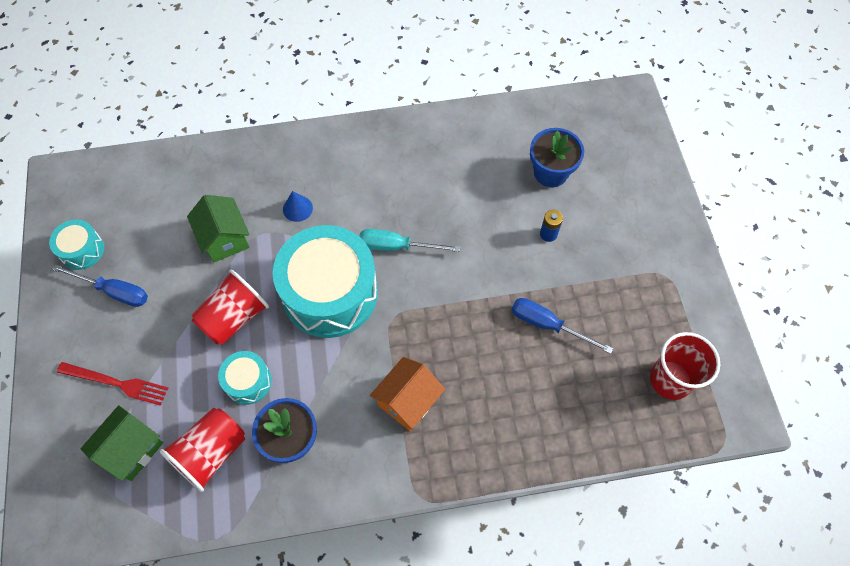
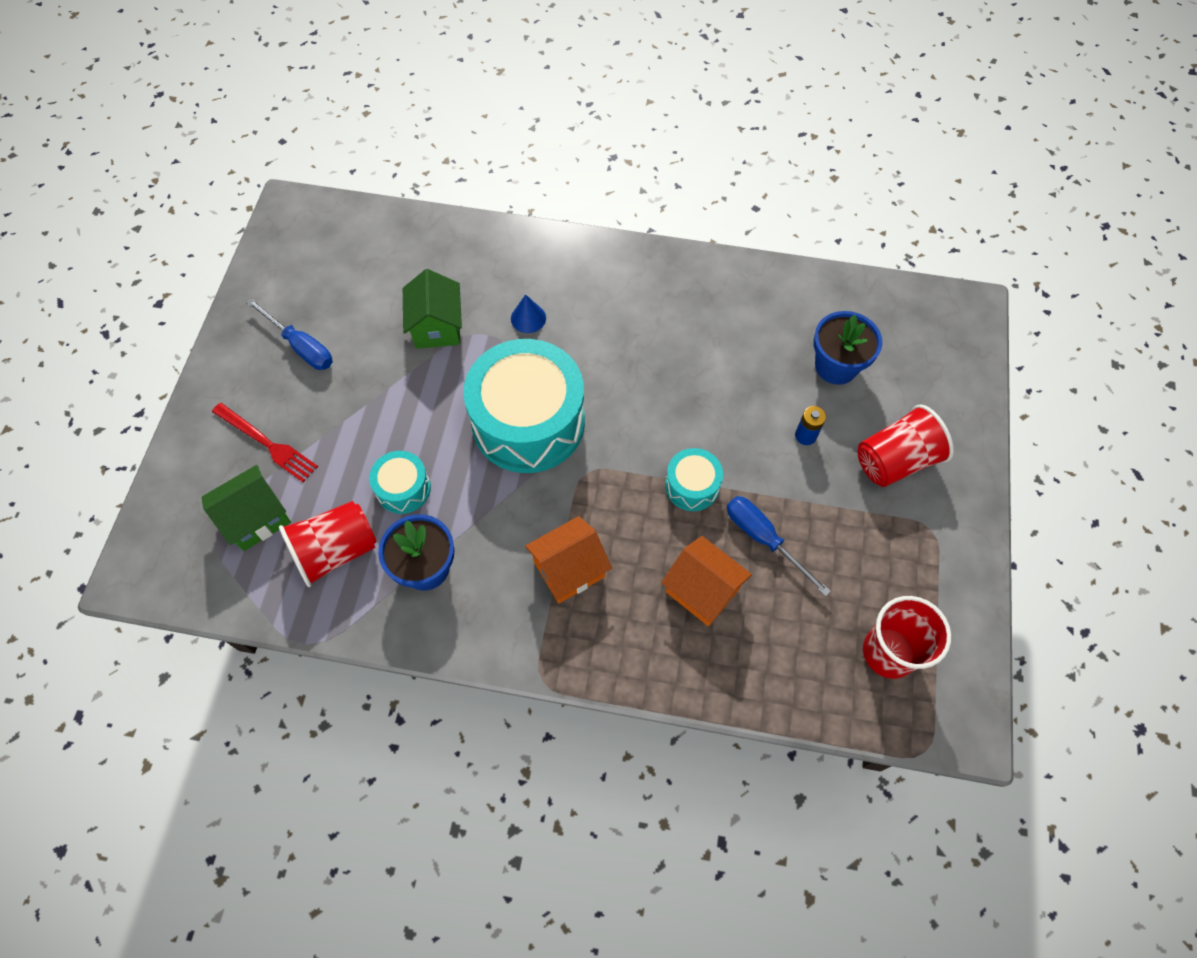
camera: 20 degrees right, 0 degrees up
(82, 250) = (285, 293): turquoise drum -> turquoise drum (692, 486)
(234, 317) = (415, 415): red cup -> red cup (895, 461)
(397, 246) = (622, 394): turquoise screwdriver -> none
(517, 381) = (702, 590): none -> orange house

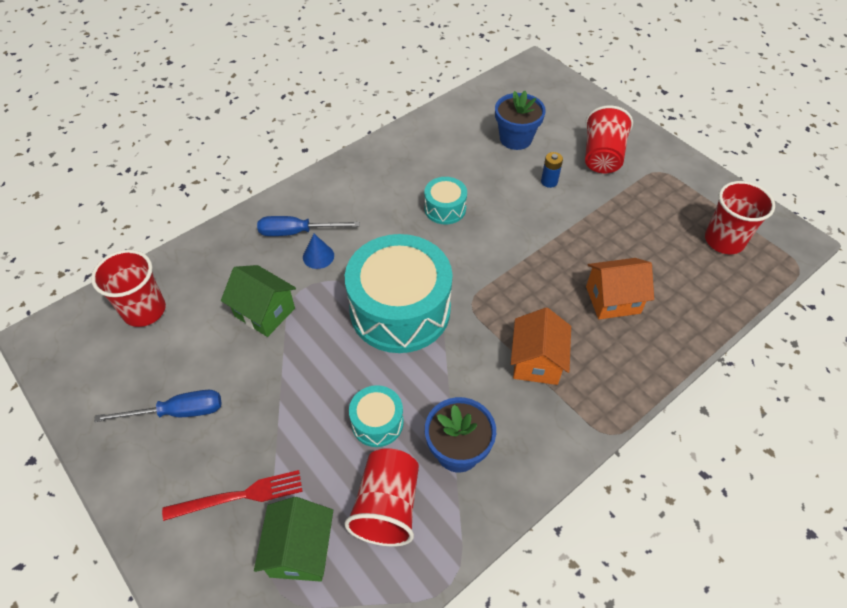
camera: 50 degrees left, 10 degrees down
(367, 247) = (144, 310): none -> red cup
(692, 486) = (533, 256): turquoise drum -> turquoise drum (445, 208)
(764, 539) = (602, 246): blue screwdriver -> blue screwdriver (297, 232)

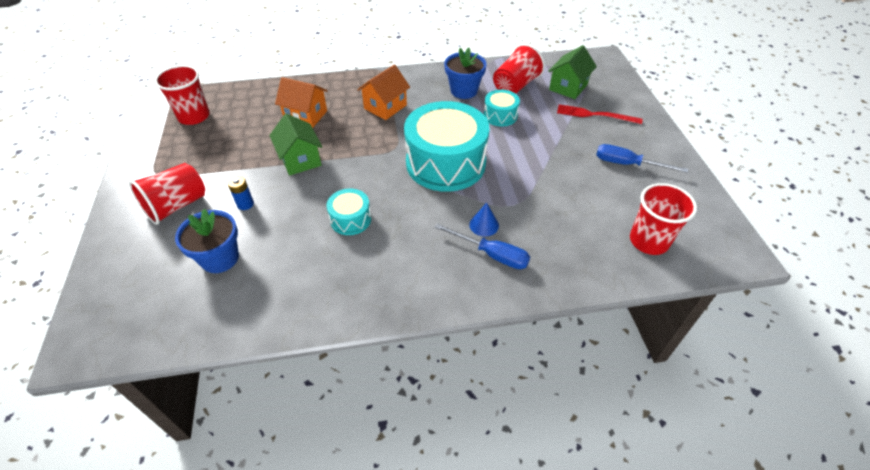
camera: 150 degrees left, 5 degrees down
(264, 312) = (547, 200): green house -> green house (300, 160)

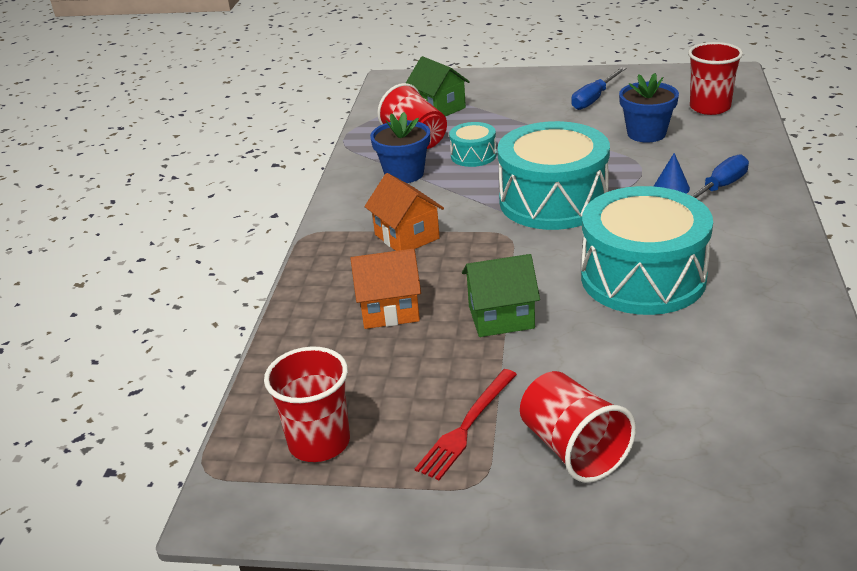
camera: 70 degrees left, 15 degrees down
(220, 258) = (701, 394): blue flower pot -> blue flower pot (646, 133)
(245, 204) = (588, 372): blue battery -> none
(306, 116) = (389, 310): orange house -> orange house turned 45 degrees clockwise
(350, 219) = (643, 277): turquoise drum -> turquoise drum, size x2.15
(595, 115) = (502, 101): red fork -> red fork (467, 426)

